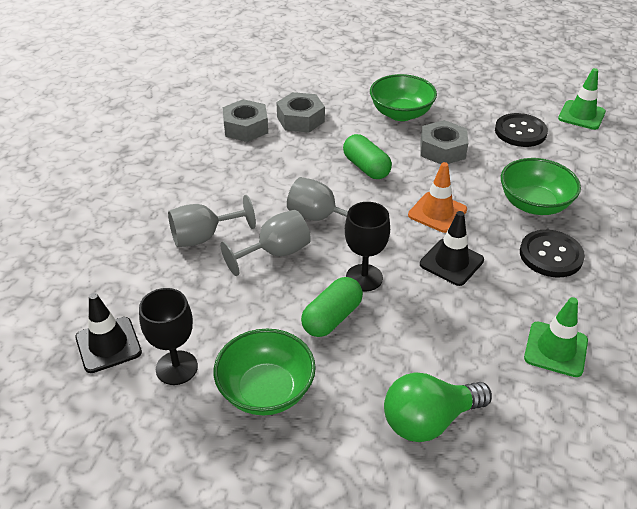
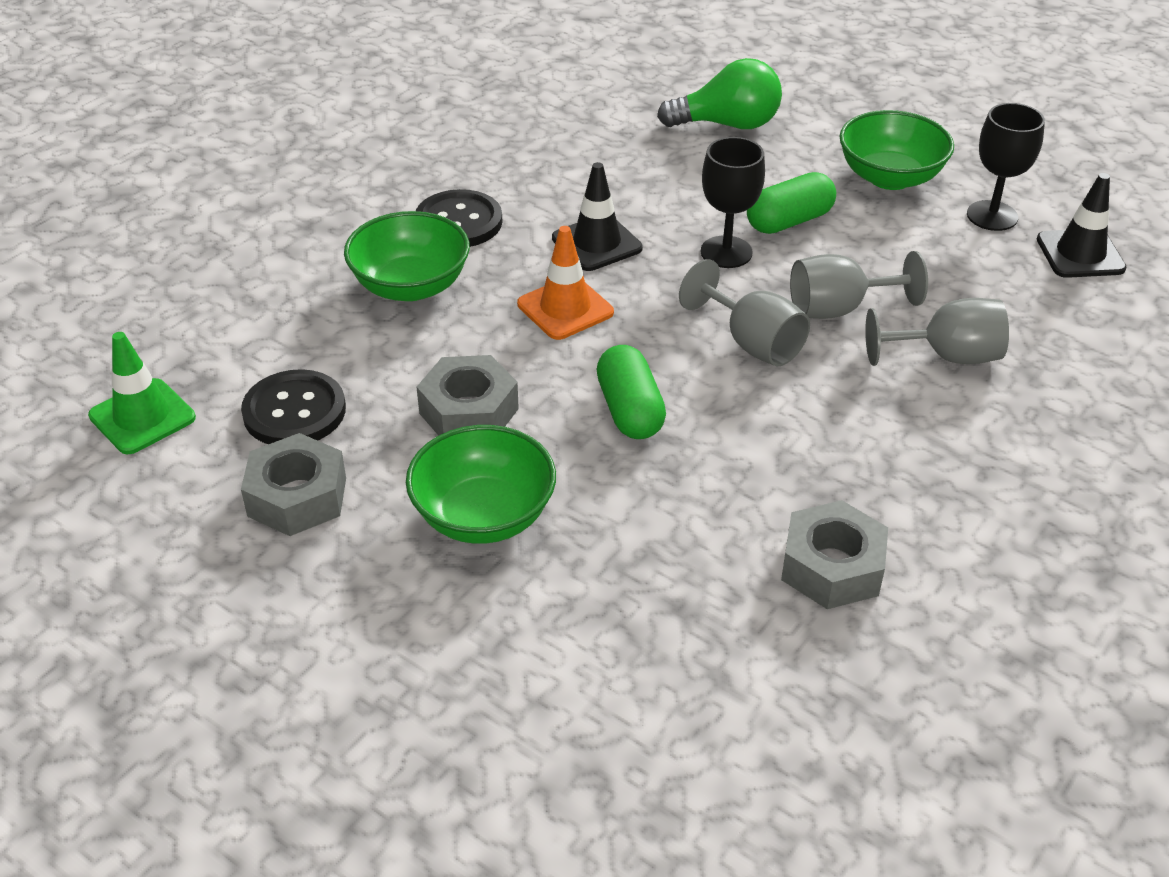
camera: 160 degrees left, 0 degrees up
(300, 119) = (704, 558): grey nut -> grey nut (297, 497)
(555, 349) = (550, 143): green traffic cone -> none

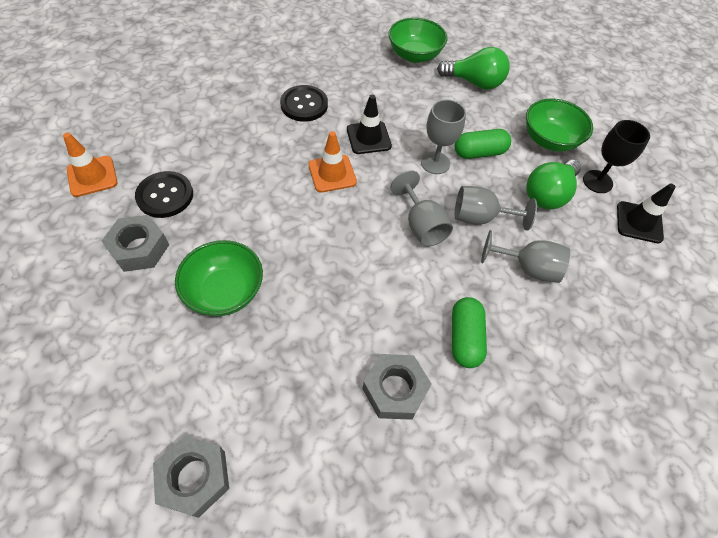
camera: 15 degrees right, 15 degrees up
(142, 417) = (92, 176): green traffic cone -> orange traffic cone
(410, 286) = (260, 137): green bowl -> green bowl (414, 55)
(469, 411) = (251, 222): grey nut -> grey nut (195, 478)
(630, 410) = (334, 249): green capsule -> green capsule (465, 338)
(726, 252) = (435, 163): black goblet -> grey goblet
(926, 251) = (548, 194): none -> green light bulb

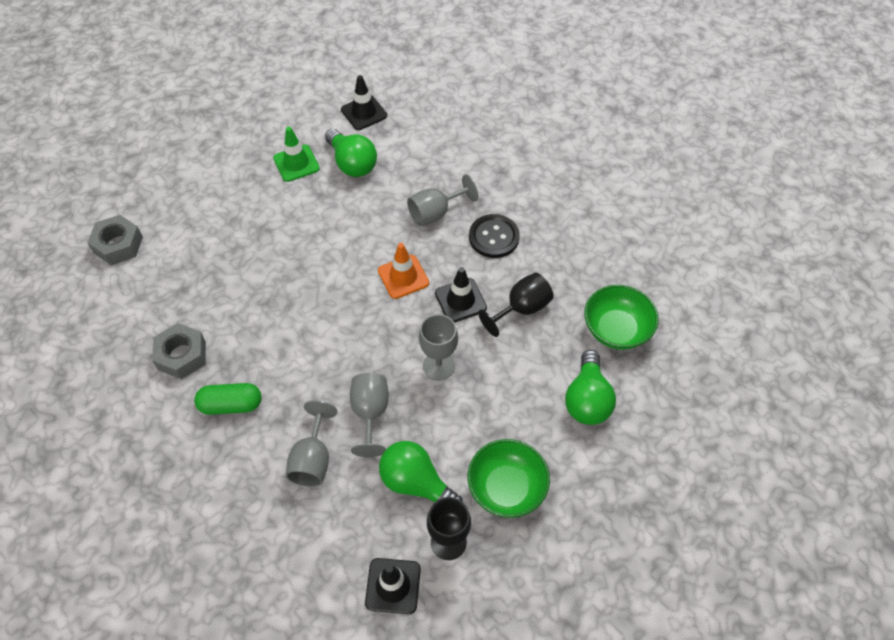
camera: 85 degrees right, 0 degrees up
(92, 176) = (364, 113): orange traffic cone -> black traffic cone
(139, 248) = (296, 163): grey nut -> green traffic cone
(165, 196) = (352, 163): black button -> green light bulb
(225, 291) = (262, 226): green bowl -> none
(385, 102) = (521, 309): none -> black goblet
(421, 225) = (351, 360): grey goblet -> grey goblet (435, 213)
(479, 153) = (465, 409): green capsule -> none

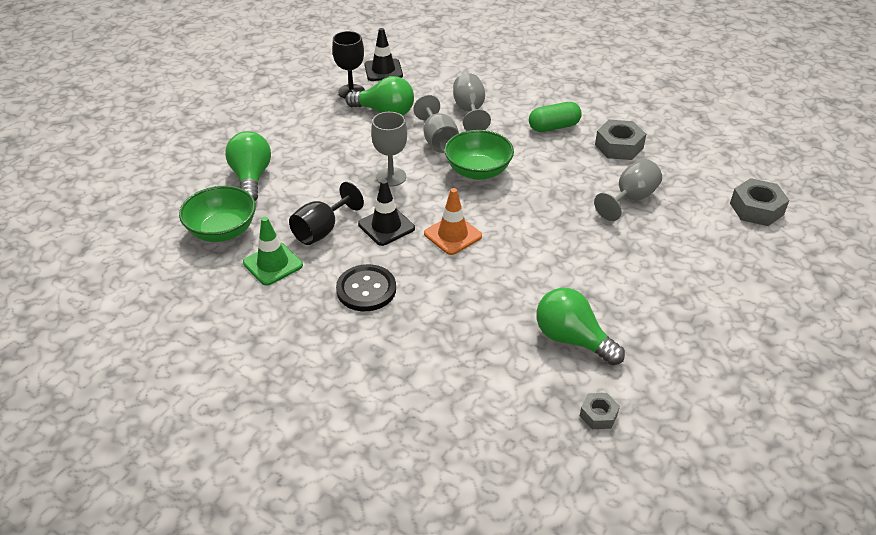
camera: 165 degrees right, 15 degrees down
(296, 163) = (640, 325): green traffic cone -> green traffic cone (273, 264)
(364, 113) = (598, 415): black traffic cone -> grey nut
(435, 213) = (442, 302): grey goblet -> grey goblet (630, 199)
(506, 488) = (314, 120): green bowl -> green bowl (478, 171)

